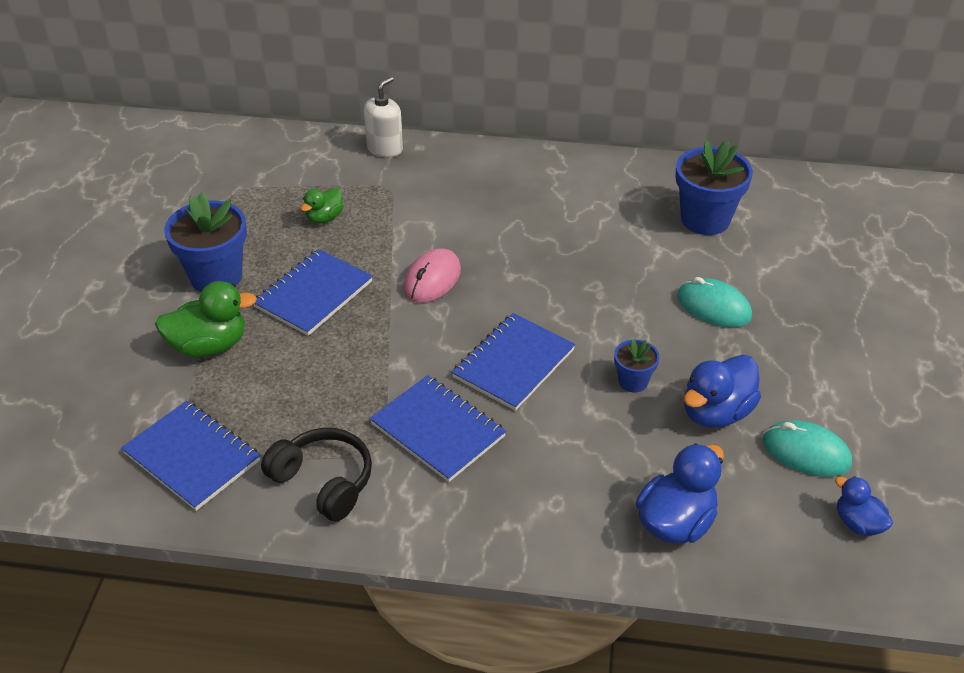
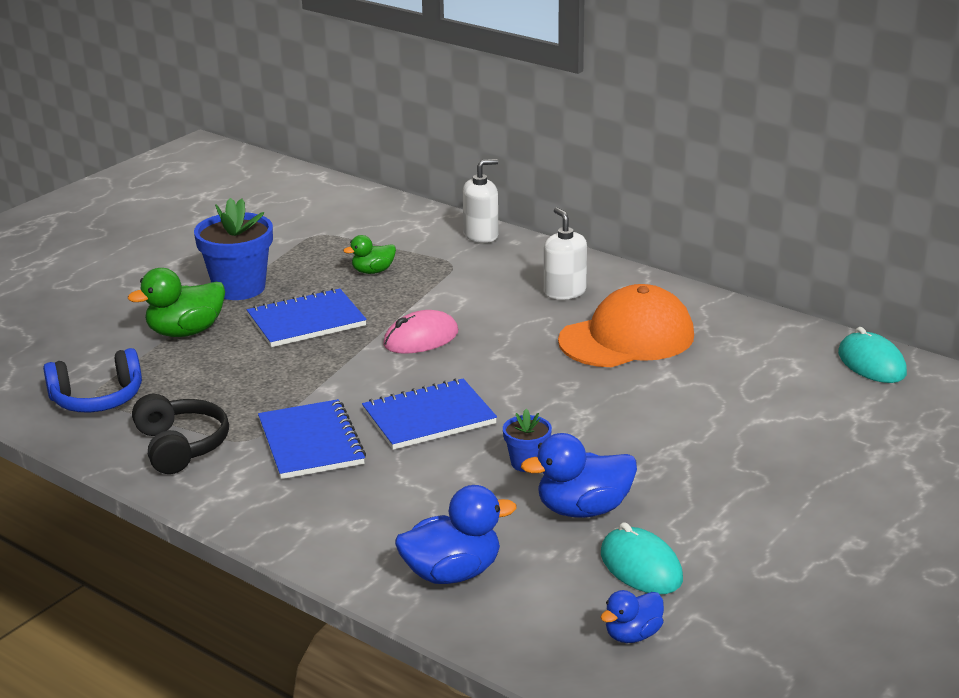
camera: 30 degrees right, 15 degrees down
(192, 457) = (97, 399): blue notebook -> blue headphones
(209, 346) = (185, 332): green duck -> green duck turned 135 degrees clockwise
(507, 189) = (564, 292): none -> white soap dispenser
(597, 222) = (627, 338): none -> orange cap
(705, 219) = (743, 364): blue flower pot -> none
(713, 307) = (673, 432): turquoise mouse -> turquoise mouse (871, 363)
(858, 523) = (632, 635): blue duck -> blue duck turned 120 degrees counterclockwise

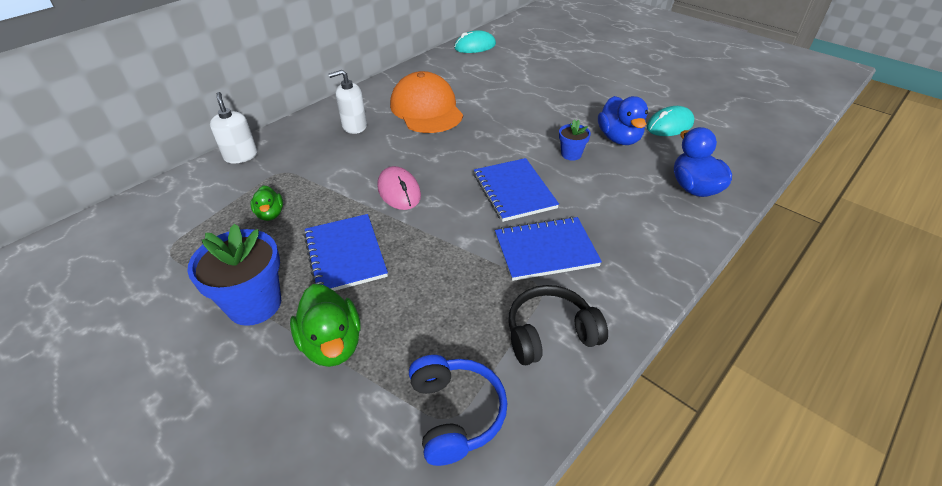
camera: 85 degrees left, 15 degrees up
(632, 635) = (729, 132): blue duck -> none

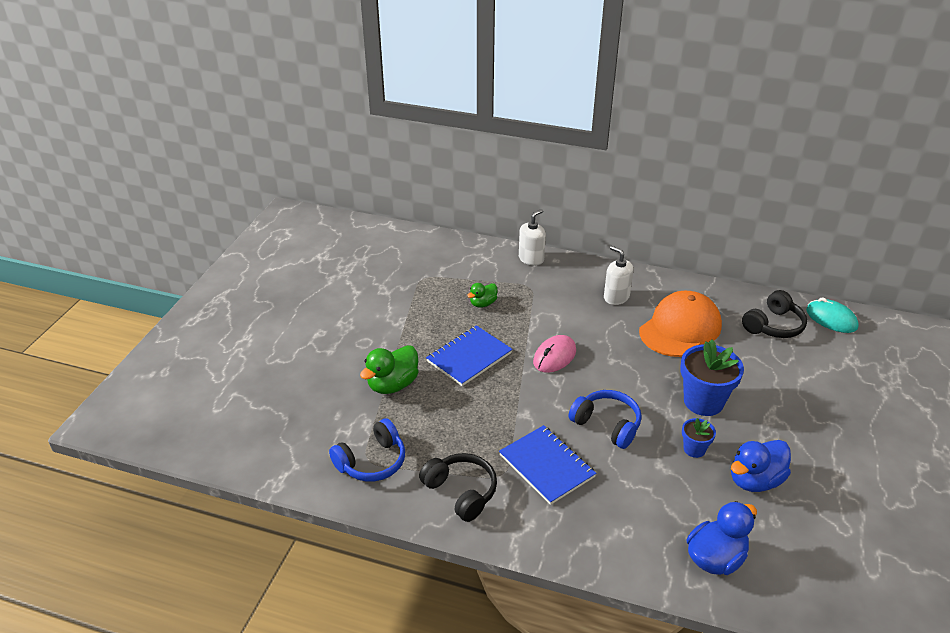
camera: 65 degrees right, 5 degrees down
(254, 304) = (403, 337): blue flower pot -> blue flower pot (703, 401)
(461, 69) = (773, 325): none -> black headphones
(514, 191) = (607, 425): blue notebook -> blue headphones
(669, 125) = (821, 520): turquoise mouse -> none

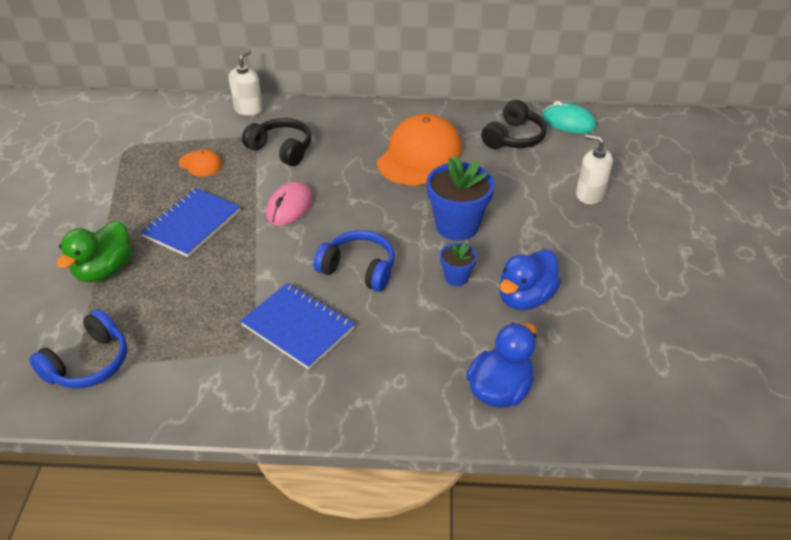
camera: 15 degrees left, 5 degrees up
(461, 492) = (202, 376): black headphones -> black headphones (281, 149)
(483, 303) = (200, 164): green duck -> orange cap
(616, 297) = (347, 135): white soap dispenser -> white soap dispenser (589, 194)

